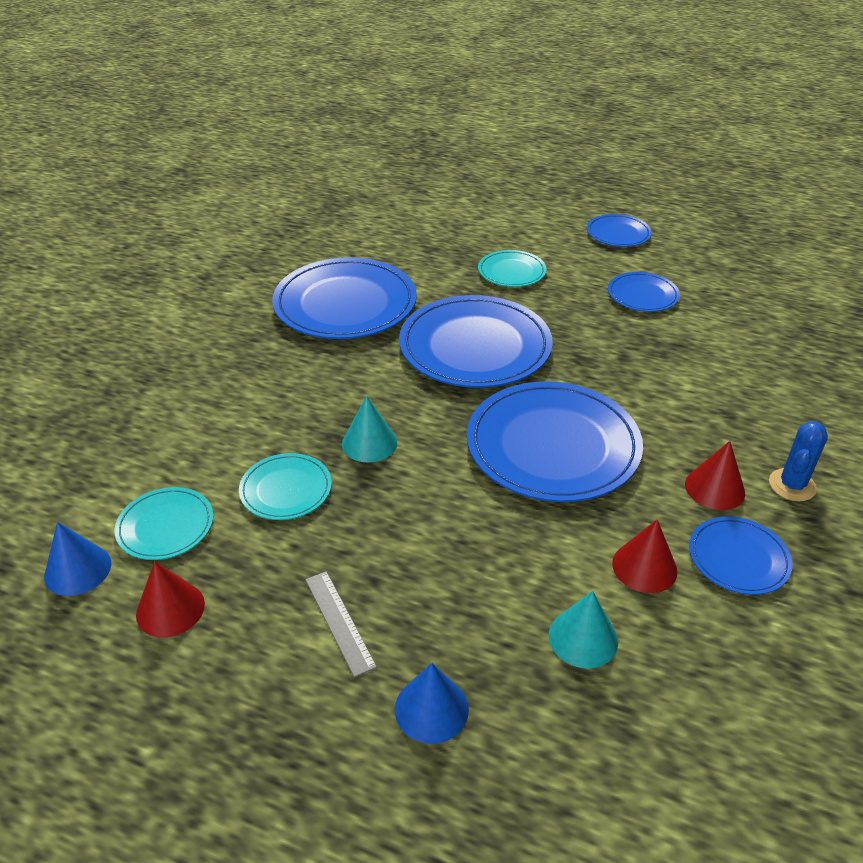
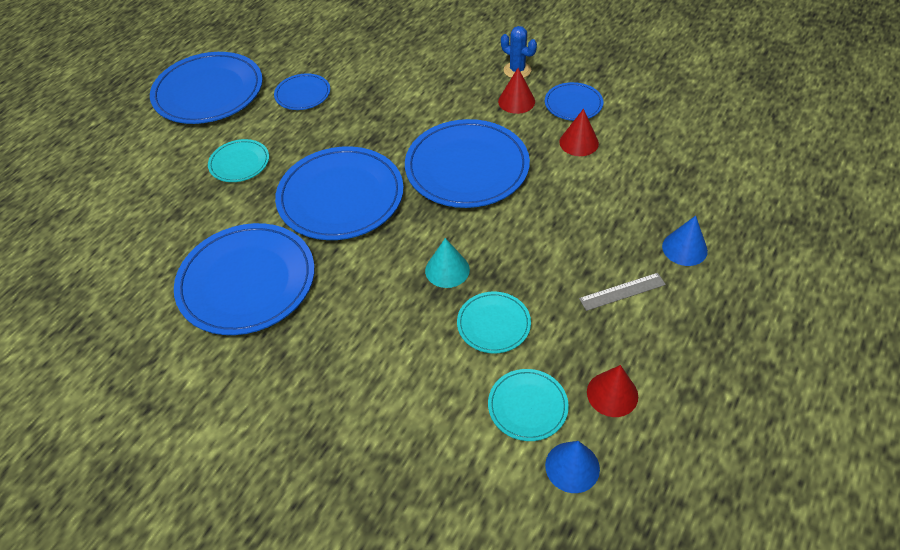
camera: 80 degrees left, 10 degrees up
(583, 638) = (631, 177): turquoise cone -> none
(618, 233) = (208, 92): blue plate -> blue plate, size x1.99

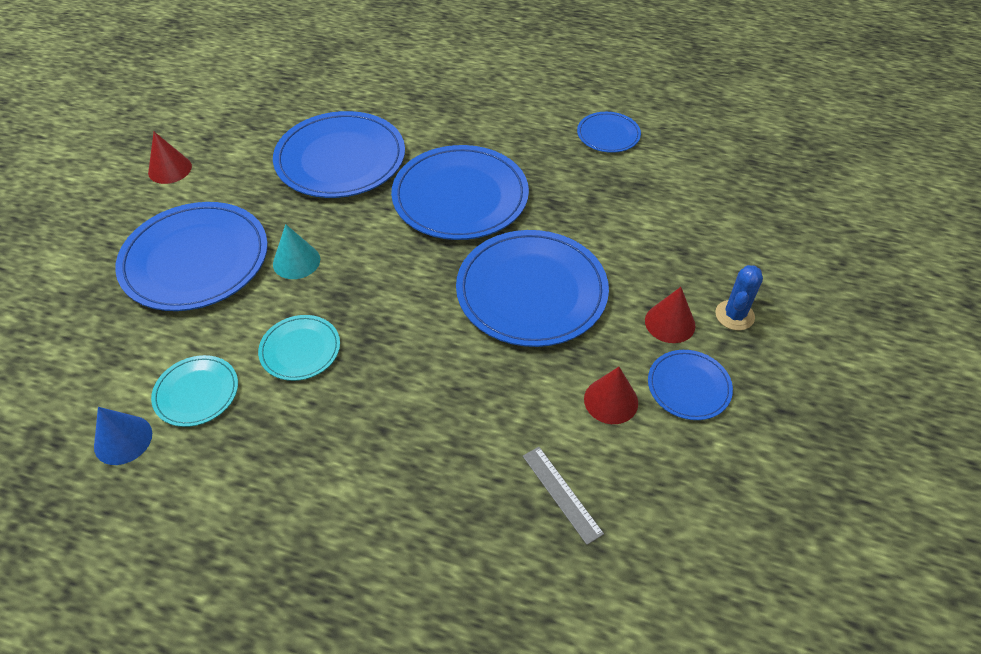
camera: 75 degrees right, 0 degrees up
(208, 92) = (586, 71): blue plate -> blue plate (195, 260)
(239, 163) = (490, 117): turquoise plate -> none
(447, 270) = (371, 299): turquoise cone -> turquoise cone (296, 261)
(612, 394) = (208, 470): red cone -> red cone (170, 169)
(622, 291) = (355, 470): grey ruler -> grey ruler (562, 494)
(684, 248) = (437, 542): blue cone -> none

